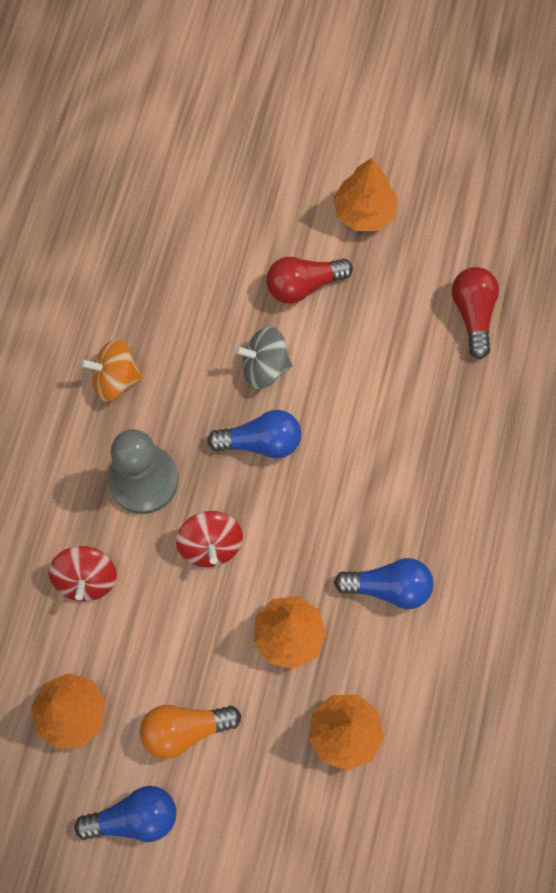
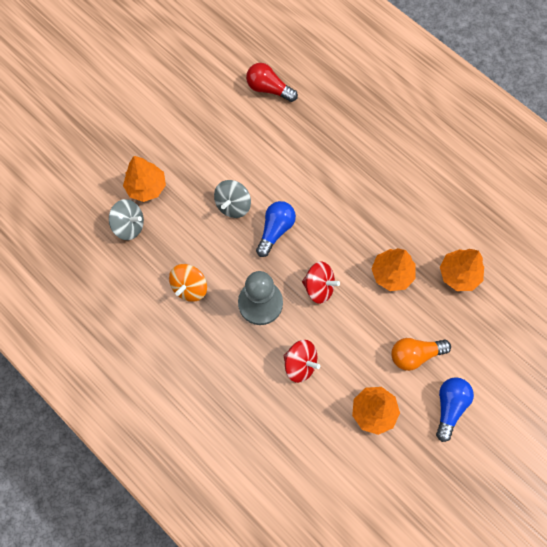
camera: 60 degrees left, 0 degrees up
(157, 257) = (129, 225): none -> grey spinning top
(185, 729) = (415, 354): orange light bulb -> orange light bulb turned 60 degrees clockwise
(303, 285) = (198, 160): red light bulb -> none
(364, 212) = (175, 107): orange tree -> orange tree (146, 187)
(389, 587) = (393, 211): blue light bulb -> none

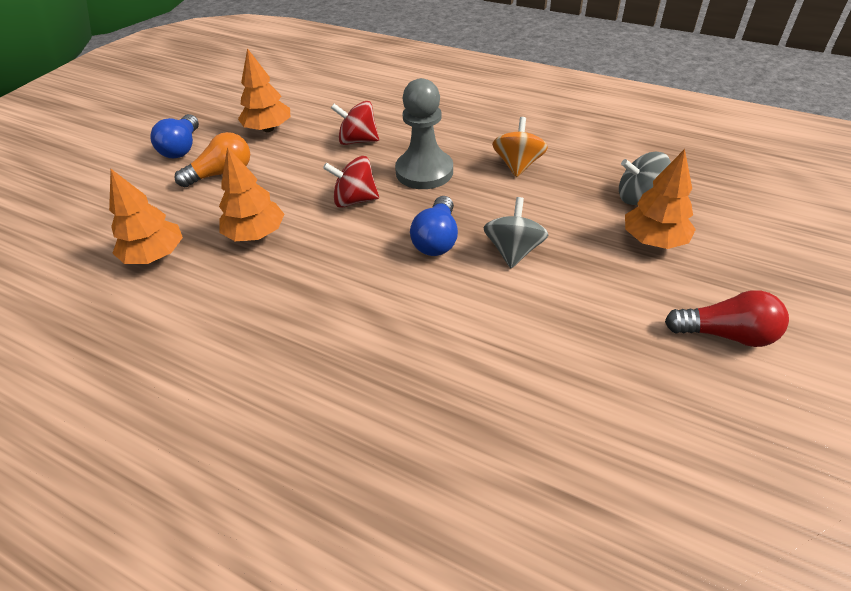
camera: 165 degrees right, 25 degrees down
(269, 89) = (557, 451): red light bulb -> red light bulb (725, 334)

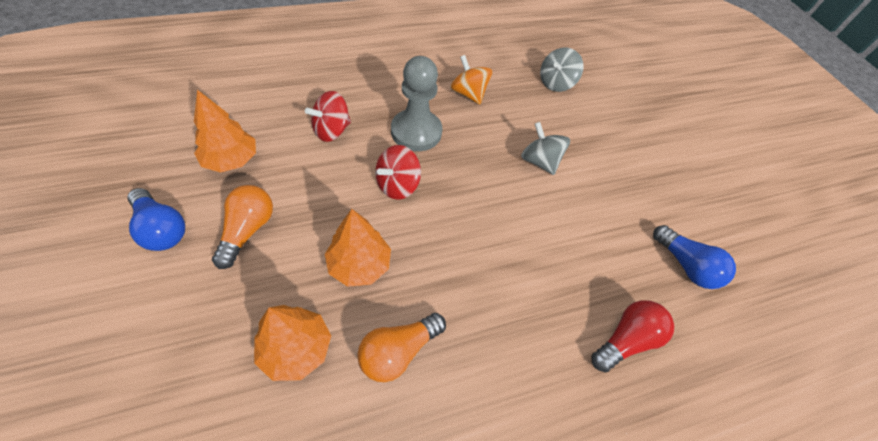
camera: 55 degrees left, 10 degrees up
(204, 302) = (398, 351): none -> orange light bulb
(436, 239) = (489, 182): blue light bulb -> blue light bulb (685, 266)
(654, 240) = (592, 109): orange tree -> none
(725, 334) = (676, 149): red light bulb -> red light bulb (625, 340)

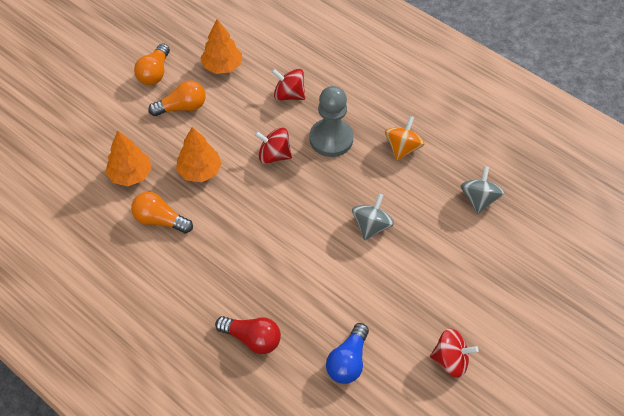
camera: 65 degrees right, 0 degrees up
(161, 229) = (154, 73): blue light bulb -> orange light bulb
(555, 83) = (479, 199): grey spinning top -> grey spinning top turned 90 degrees clockwise
(709, 190) = (450, 360): none -> red spinning top

